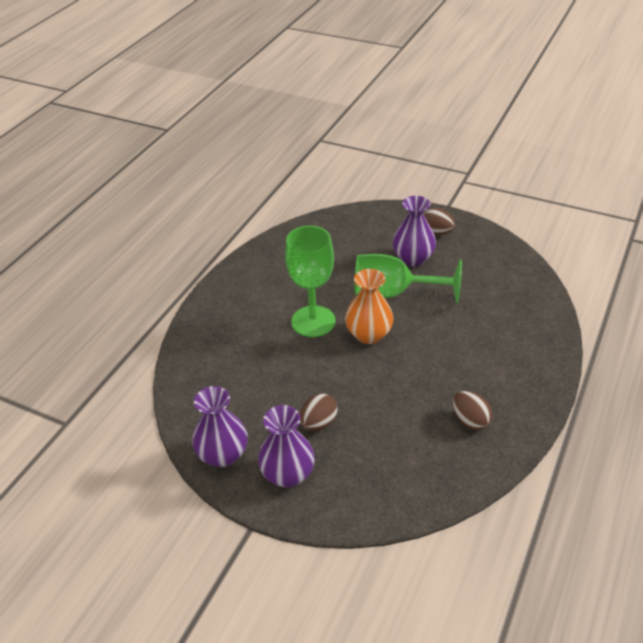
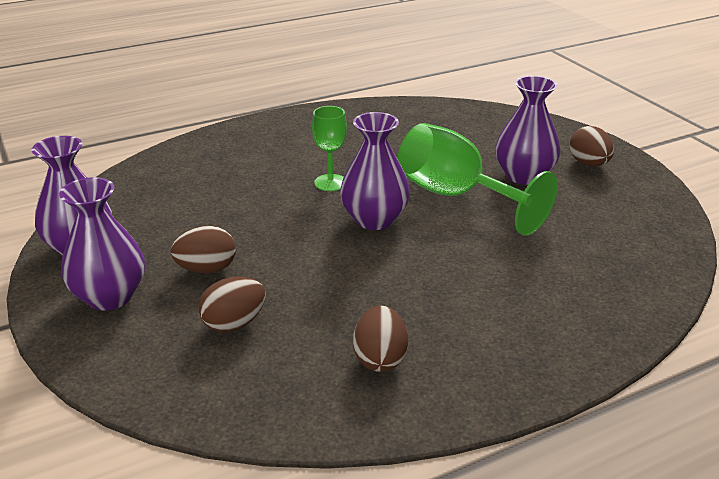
camera: 35 degrees right, 10 degrees down
(313, 321) = (330, 183): green goblet -> green goblet, size x0.54
(369, 334) = (374, 219): orange vase -> purple vase
(377, 447) = (234, 324): none -> brown egg

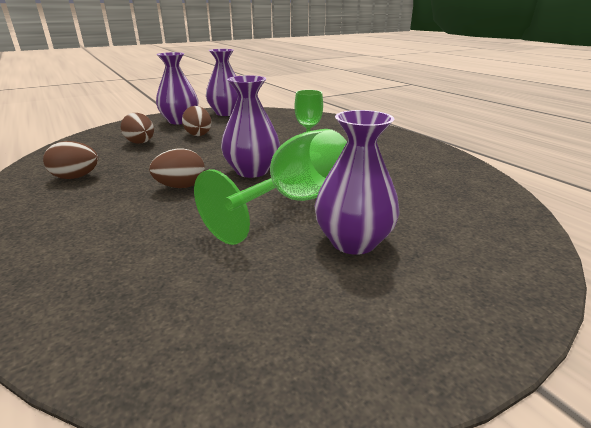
camera: 85 degrees right, 5 degrees down
(589, 164) = (415, 300): brown egg -> brown egg (181, 187)

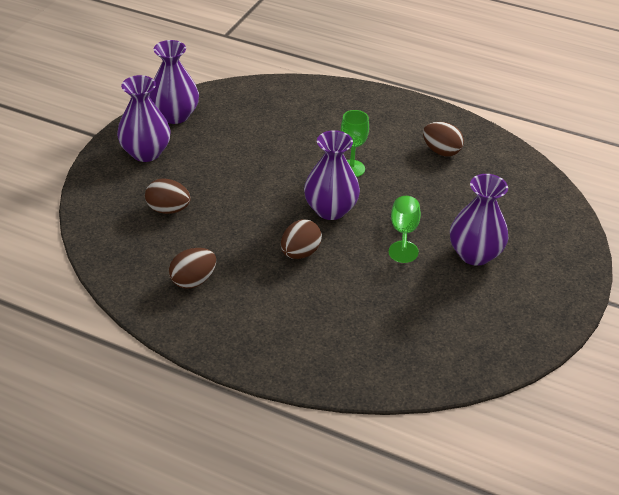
camera: 35 degrees left, 15 degrees up
(198, 134) = (204, 171): brown egg -> brown egg (441, 151)
(295, 202) = (404, 233): green goblet -> green goblet, size x0.54

